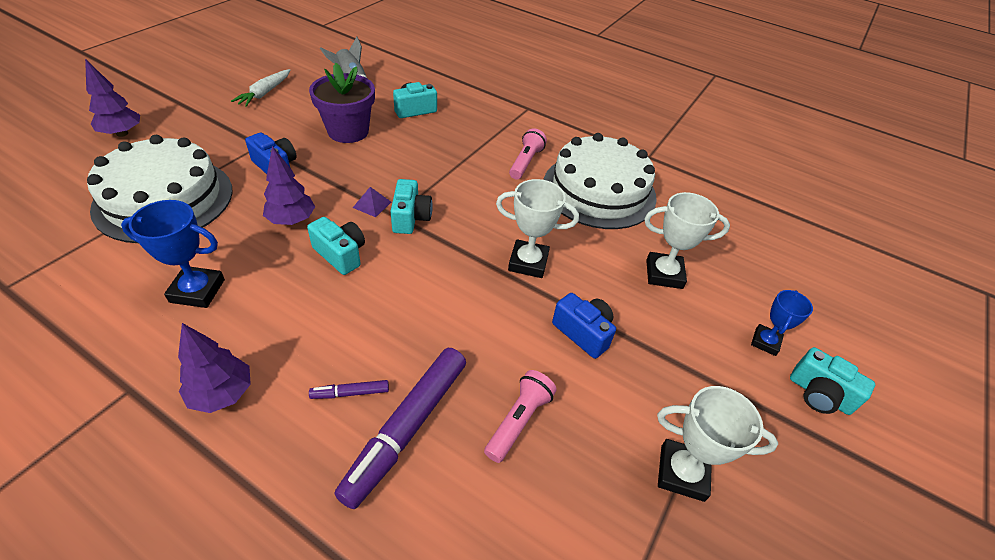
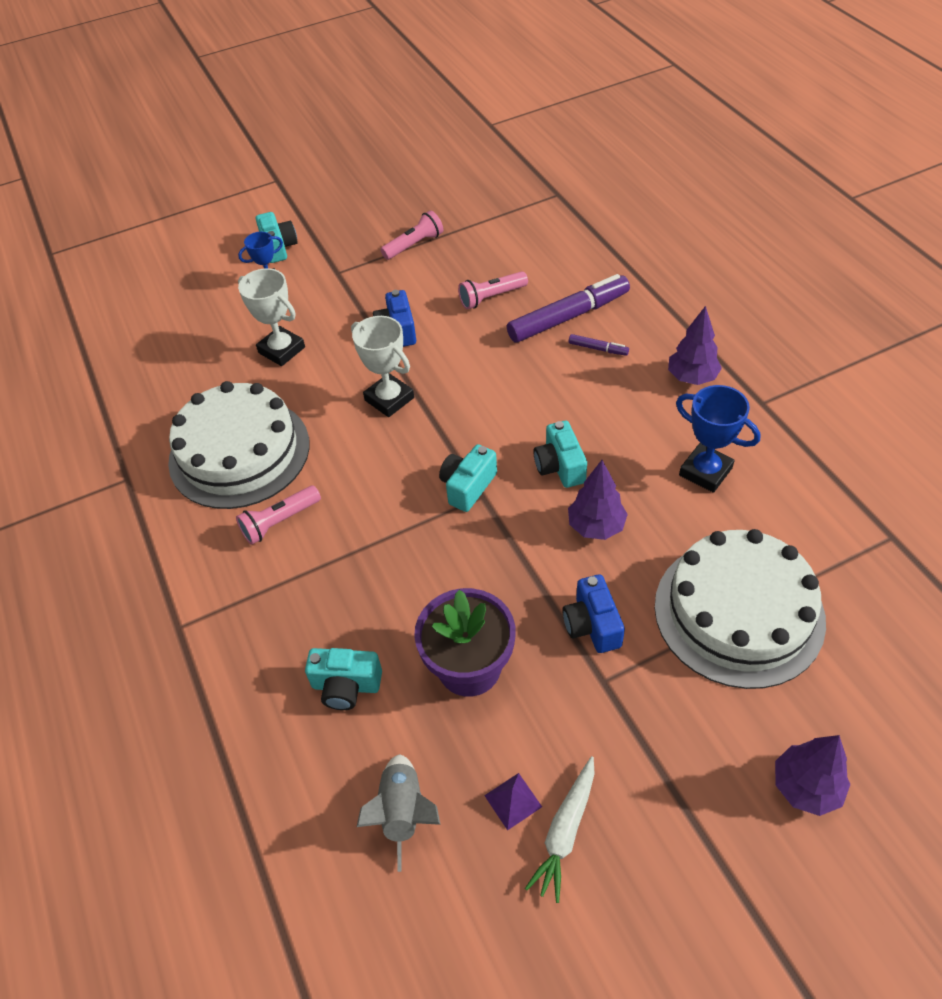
camera: 140 degrees left, 5 degrees up
(264, 93) = (565, 832): white carrot -> white carrot turned 150 degrees clockwise
(372, 204) = (500, 519): purple pyramid -> purple pyramid (513, 801)
(682, 473) = (414, 245): white trophy -> pink flashlight

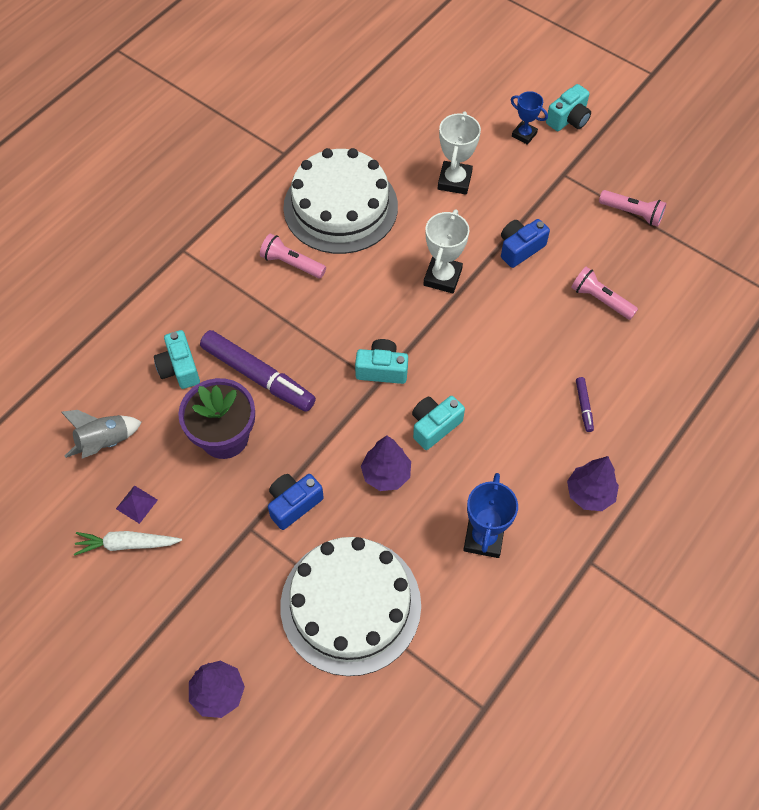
camera: 60 degrees right, 10 degrees up
(568, 317) = (610, 368): purple marker -> purple marker (258, 376)

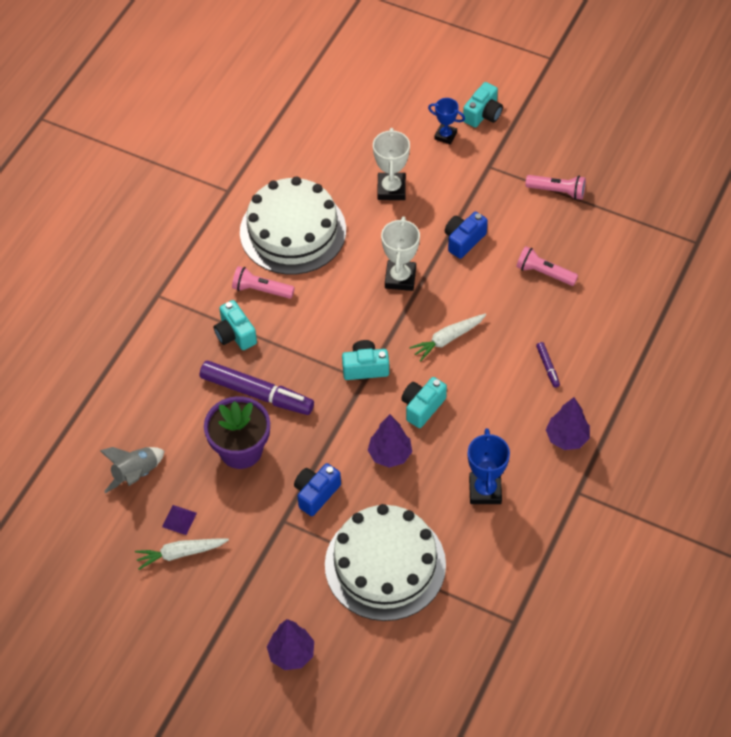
camera: 10 degrees left, 5 degrees down
(179, 368) = (184, 399): turquoise camera -> turquoise camera (235, 334)
(479, 354) = (447, 339): none -> white carrot

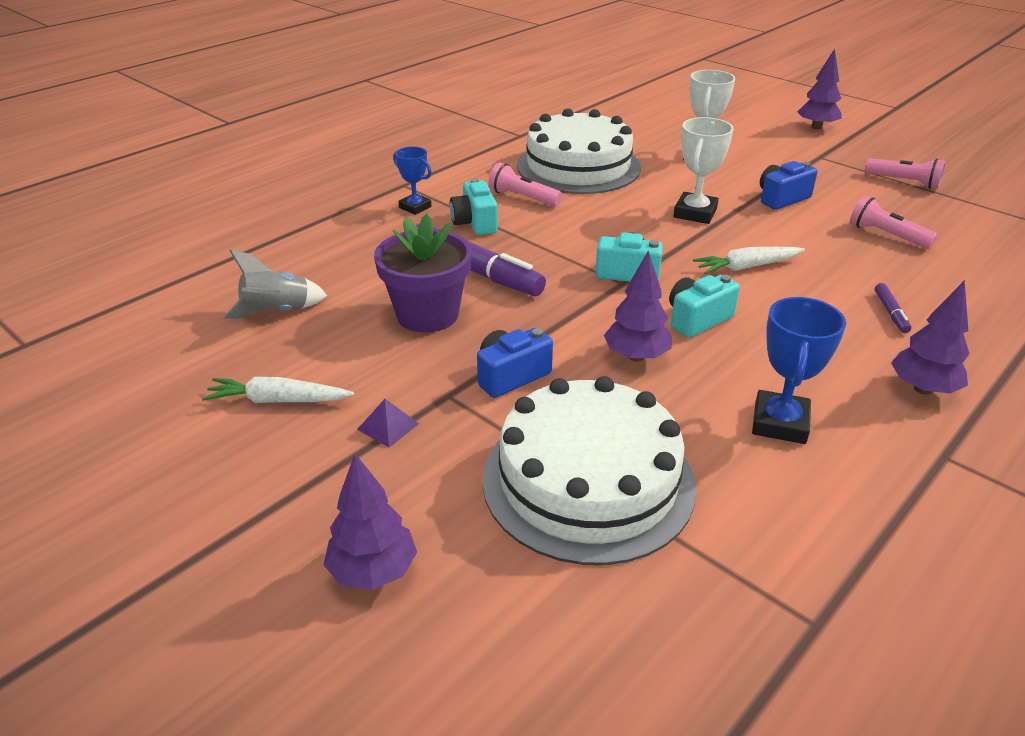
camera: 15 degrees right, 20 degrees down
(179, 520) = (301, 365): purple pyramid -> purple pyramid (388, 426)
(445, 135) = (771, 134): blue trophy -> blue trophy (415, 207)
(483, 114) = (816, 127): turquoise camera -> purple tree

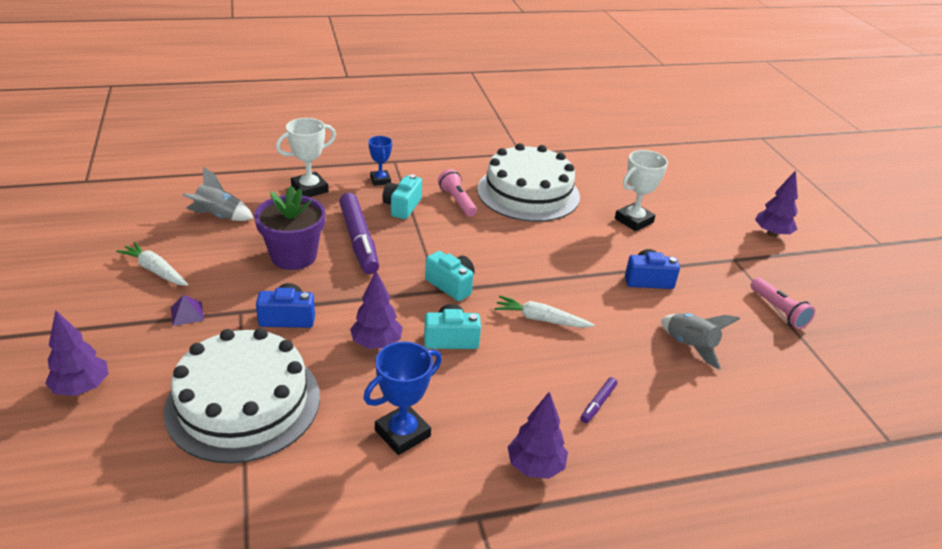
camera: 30 degrees right, 0 degrees up
(695, 213) = (562, 263): white trophy -> white trophy (309, 189)
(886, 235) = (690, 346): pink flashlight -> grey rocket

